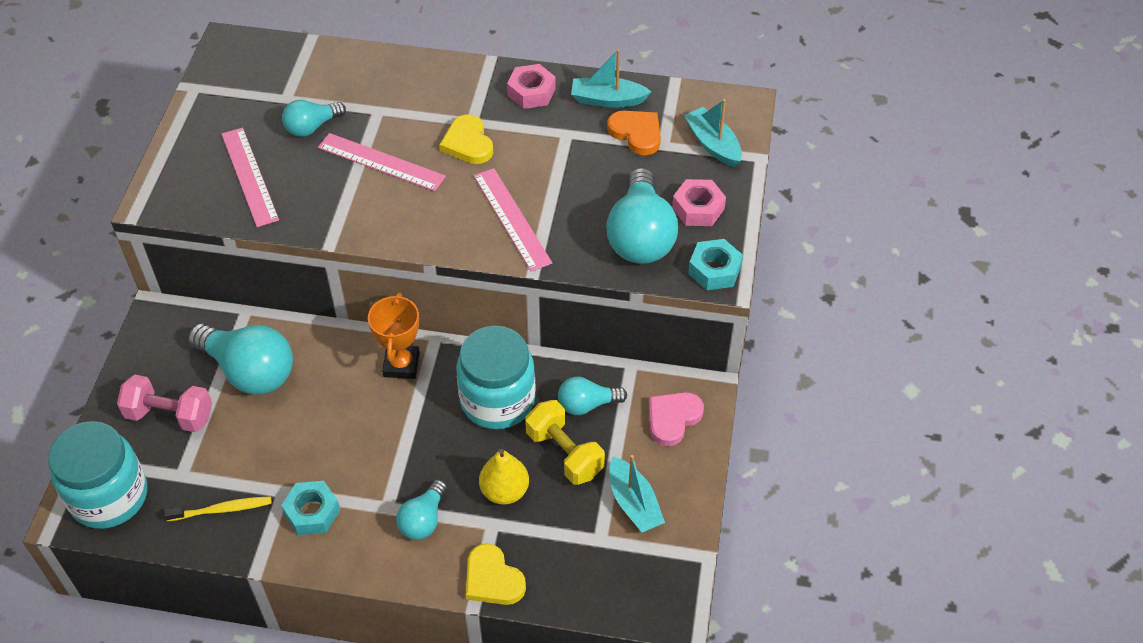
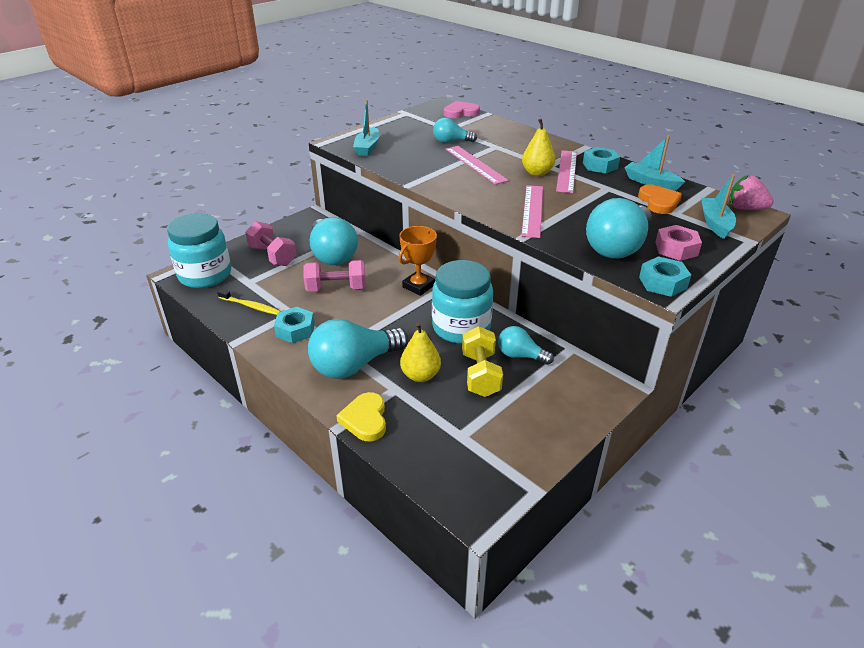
camera: 35 degrees right, 15 degrees down
(249, 176) = (396, 148): pink ruler -> pink ruler (567, 171)
(304, 423) = (336, 288): none -> pink dumbbell
(423, 519) = (354, 365): turquoise light bulb -> turquoise light bulb, size x1.81
(468, 143) = (537, 173): yellow heart -> yellow pear
(531, 92) = (600, 165): pink nut -> turquoise nut
(634, 503) = (506, 426): turquoise boat -> turquoise boat (367, 147)
(673, 419) = (578, 391): pink heart -> pink heart (461, 112)
(729, 101) = (745, 208): none -> pink strawberry

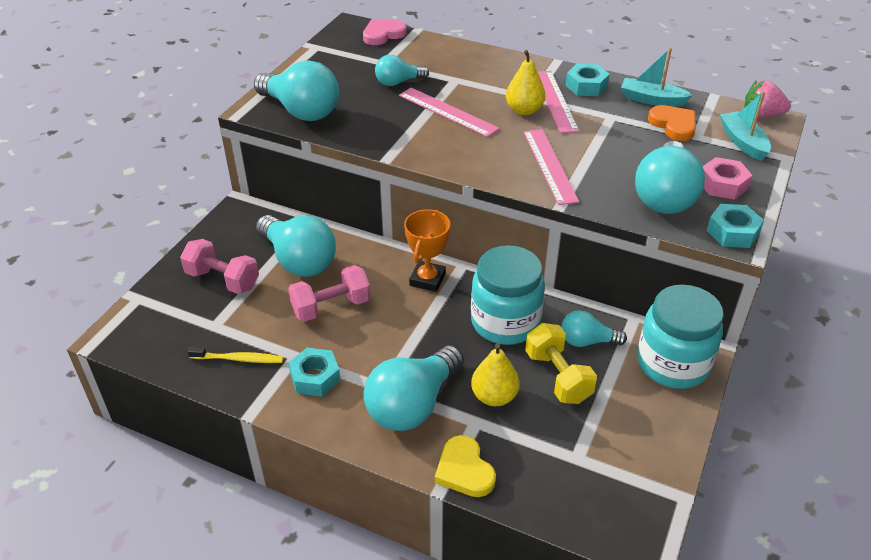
camera: 20 degrees left, 5 degrees up
(205, 275) = (150, 329): turquoise jar -> turquoise jar (672, 364)
(367, 147) = (301, 111): turquoise boat -> turquoise light bulb

